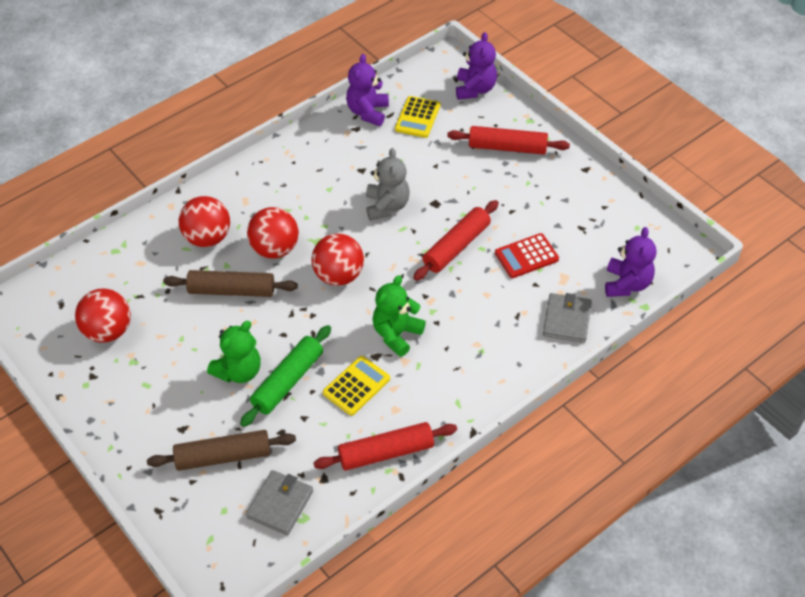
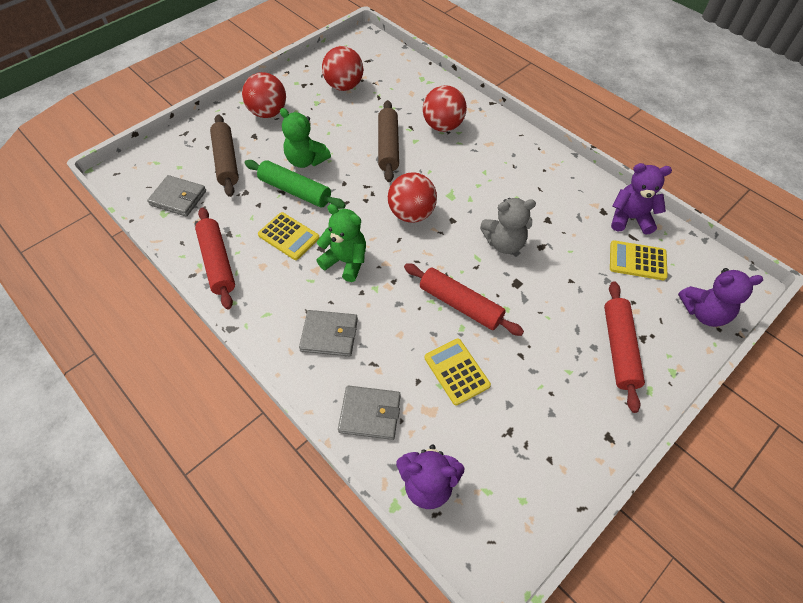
camera: 85 degrees right, 5 degrees up
(275, 249) = (437, 168): red ball -> red ball (268, 113)
(485, 349) = (329, 335): none -> grey wallet
(526, 256) = (456, 371): red calculator -> yellow calculator

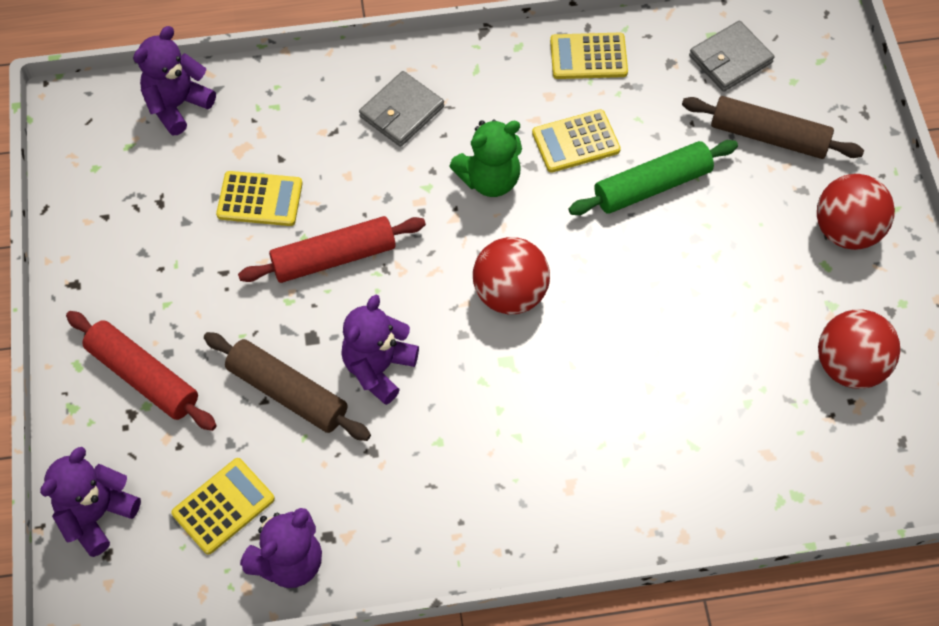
camera: 125 degrees right, 5 degrees up
(217, 262) = (588, 57): red rolling pin -> yellow calculator
(306, 160) = (704, 227): green teddy bear -> none
(370, 413) = (283, 99): grey wallet -> none
(388, 147) = (661, 343): brown rolling pin -> brown rolling pin (287, 392)
(443, 126) = (654, 447): red ball -> none
(504, 243) = (378, 368): grey teddy bear -> purple teddy bear

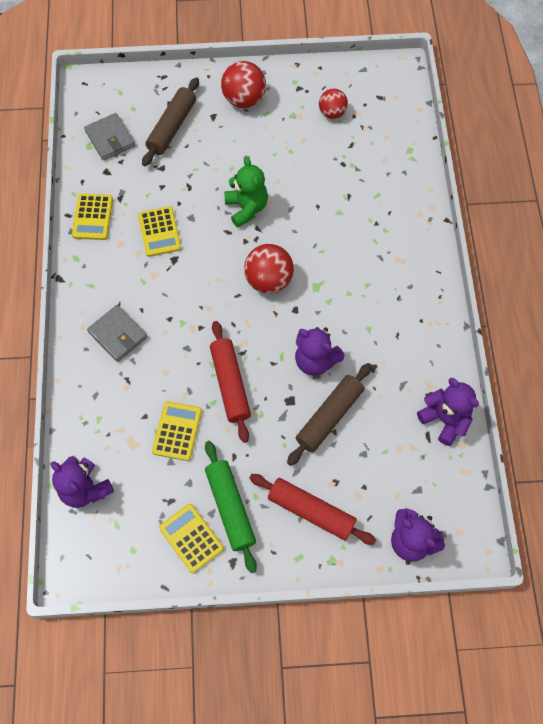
camera: 85 degrees left, 5 degrees up
(143, 377) = (311, 511): red rolling pin -> red rolling pin turned 75 degrees clockwise
(223, 506) = (407, 458): yellow calculator -> yellow calculator (191, 538)
(489, 179) = (181, 284): green teddy bear -> green teddy bear (246, 208)
(652, 186) = (199, 193): green rolling pin -> green rolling pin (230, 507)
(849, 366) = (332, 113): red ball -> red ball, size x0.64

